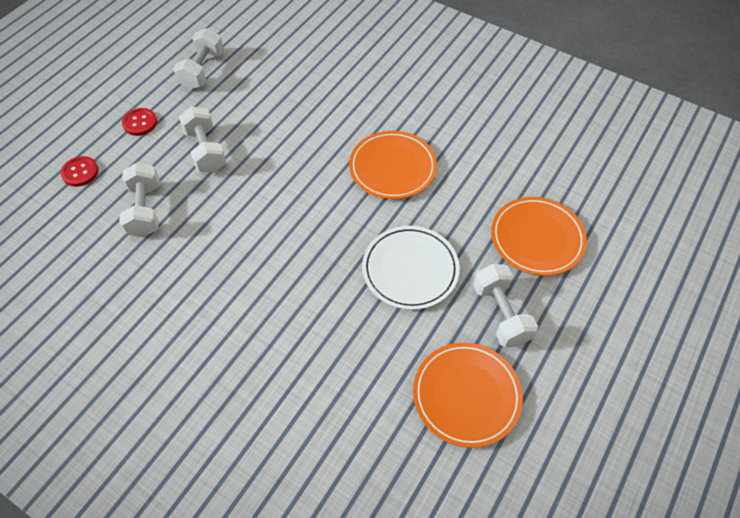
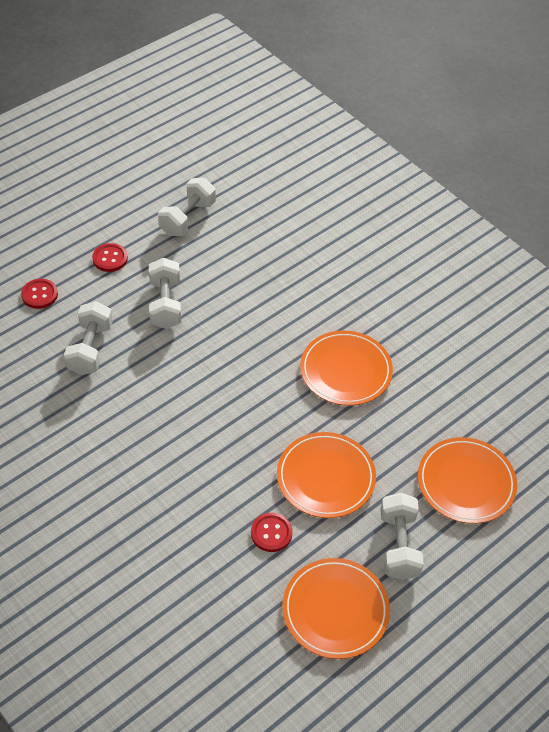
camera: 15 degrees right, 5 degrees down
(378, 338) = (271, 533): none -> red button
(410, 269) = (325, 477): white plate -> orange plate

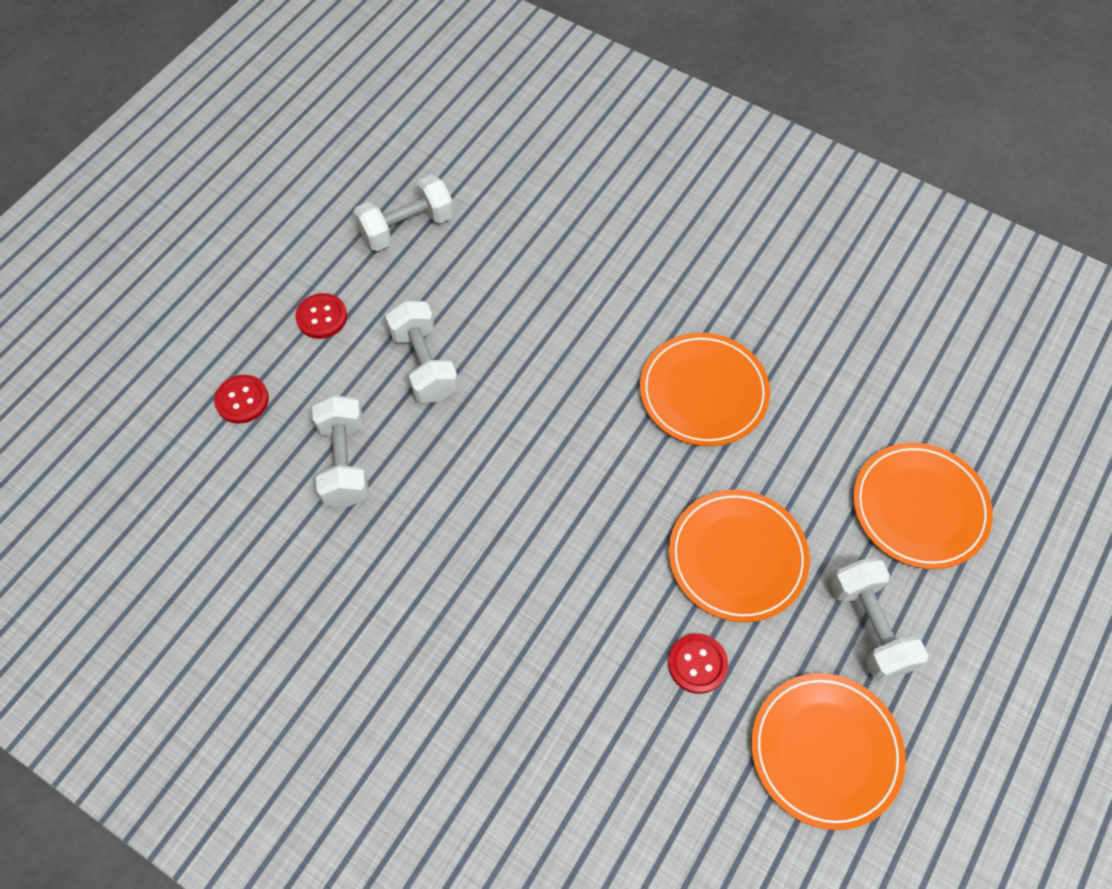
camera: 15 degrees left, 10 degrees up
(187, 218) = (407, 227): white dumbbell -> white dumbbell turned 45 degrees clockwise

